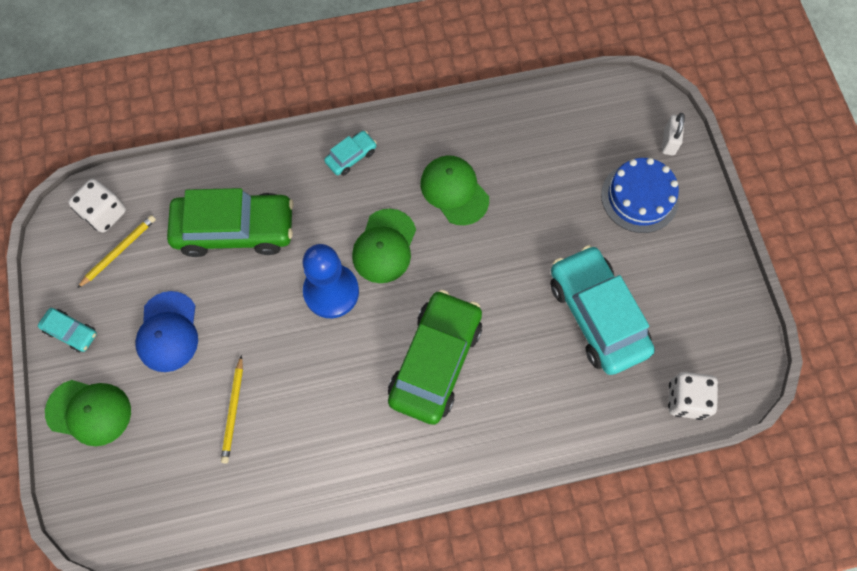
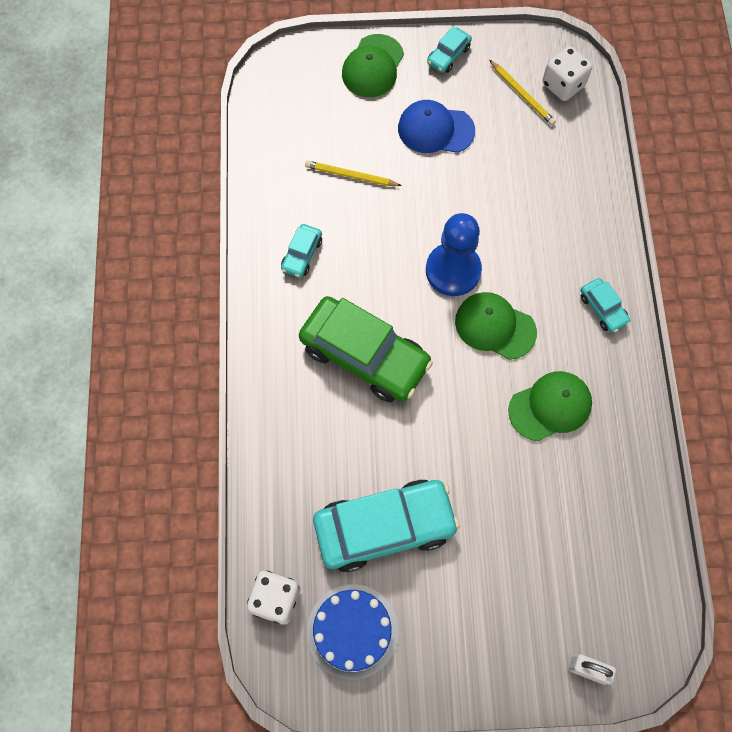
camera: 100 degrees right, 0 degrees up
(235, 229) = (532, 192): green car -> none
(334, 445) = (302, 255): none -> turquoise car
(639, 197) = (518, 612): blue cake -> blue cake (352, 631)

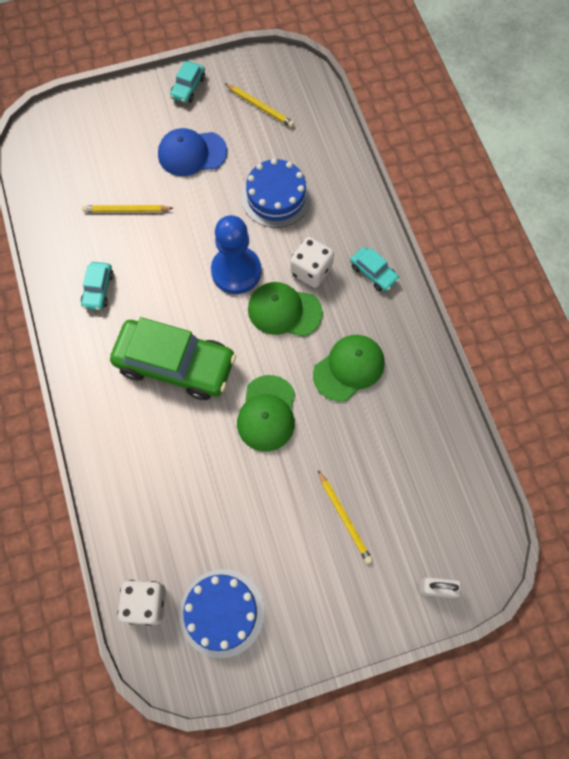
camera: 15 degrees left, 0 degrees up
(373, 66) = (124, 111): green cap -> green cap (267, 413)
(384, 527) = (229, 511): turquoise car -> none
(506, 566) = (344, 518): none -> yellow pencil
(515, 199) = (276, 197): none -> blue cake
(563, 85) = (293, 91): white dice -> white dice (311, 270)

